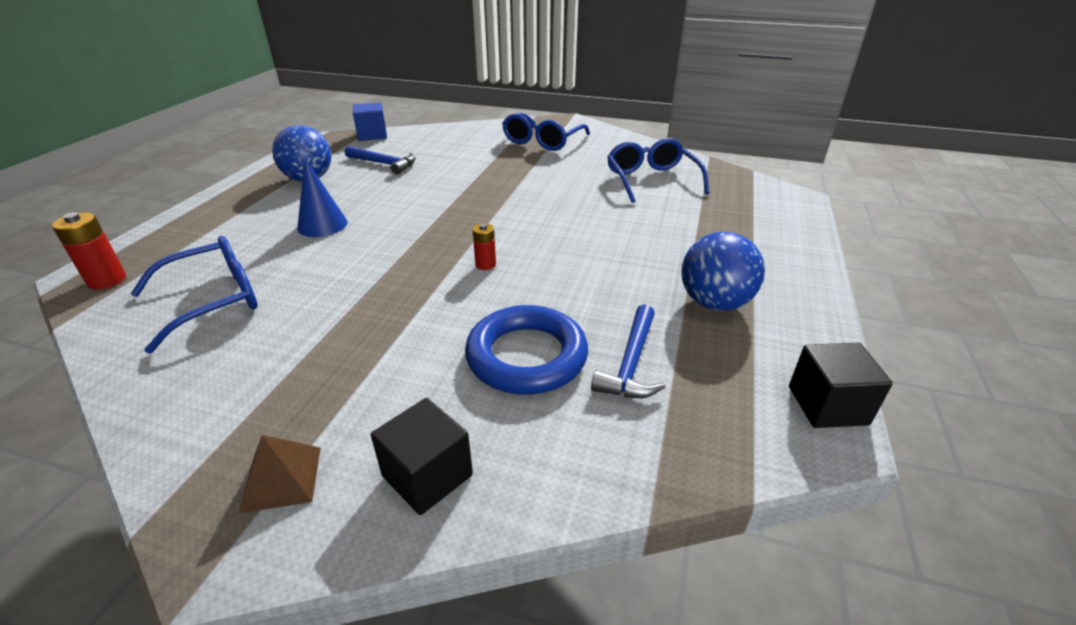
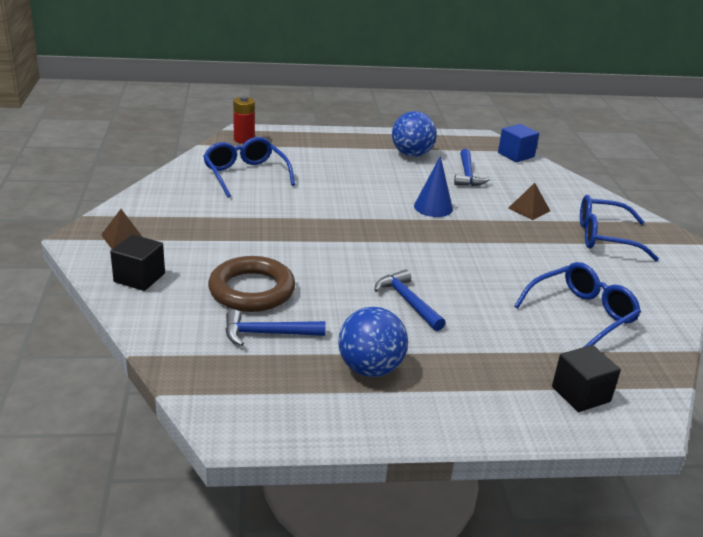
camera: 65 degrees right, 5 degrees down
(214, 300) = (245, 174): blue glasses -> blue glasses turned 150 degrees counterclockwise
(322, 225) = (352, 179): blue cone -> blue cone (433, 207)
(475, 155) = (529, 209): none -> brown pyramid
(485, 264) = (349, 253): red battery -> none
(526, 356) = (252, 290): blue ring -> brown ring
(600, 252) = (408, 301): none -> blue hammer
(827, 405) = (266, 430): black cube -> black cube (581, 394)

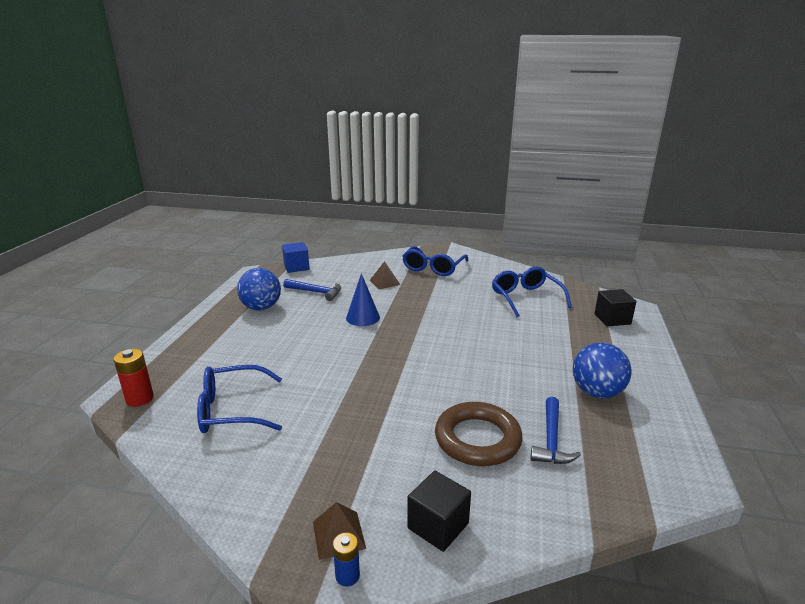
camera: 70 degrees left, 5 degrees down
(88, 247) = (347, 575): none -> blue battery
(408, 301) = (505, 358): blue hammer -> none

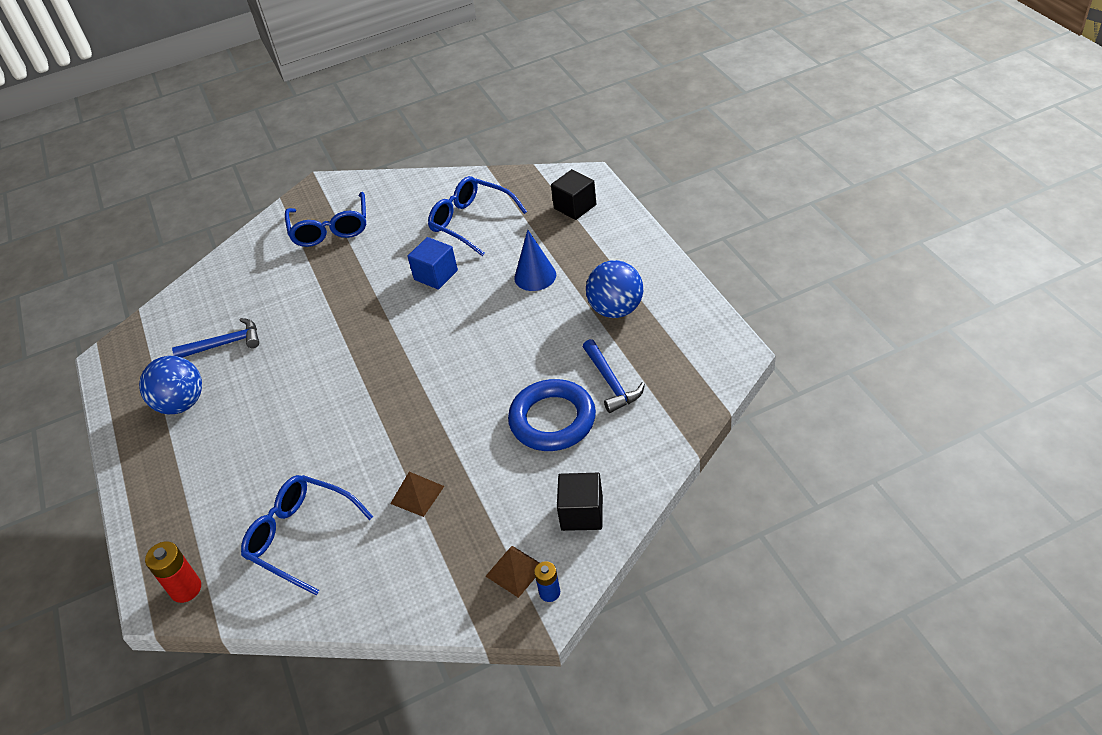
camera: 30 degrees left, 20 degrees up
(231, 410) = (300, 536): blue glasses -> blue glasses turned 75 degrees clockwise
(296, 267) = (154, 319): blue cube -> blue cube (436, 275)
(363, 317) = (319, 349): blue cone -> blue cone (535, 276)
(384, 282) = (293, 283): brown pyramid -> brown pyramid (417, 494)
(477, 439) = (552, 420): brown ring -> blue ring

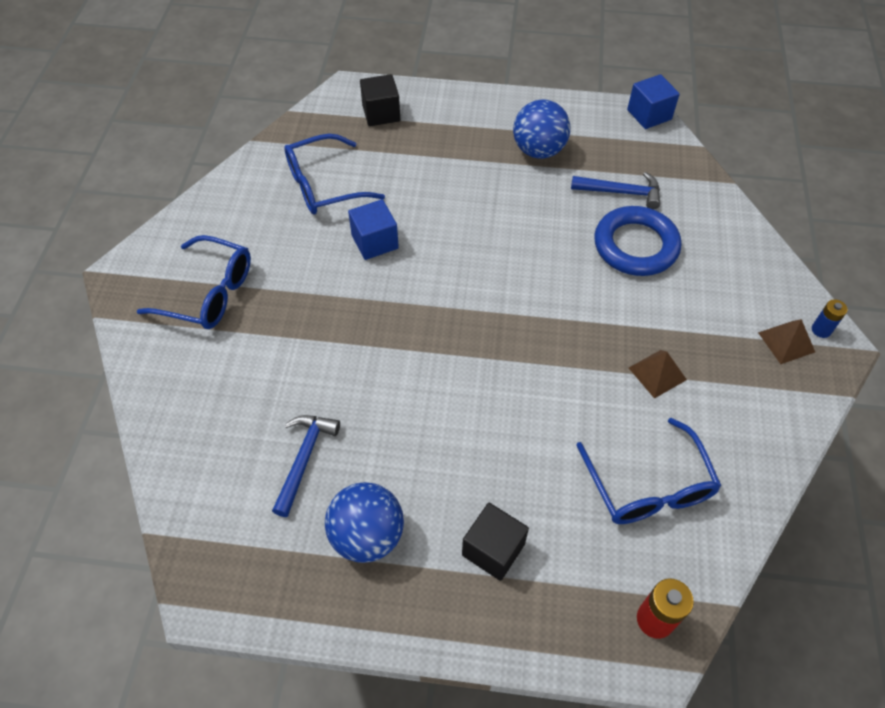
camera: 65 degrees left, 10 degrees up
(300, 536) = (649, 487): blue glasses -> blue glasses turned 75 degrees counterclockwise
(535, 276) = (447, 178): blue cone -> none
(582, 513) = (751, 274): black cube -> black cube (493, 549)
(735, 355) = (649, 115): none -> blue cube

